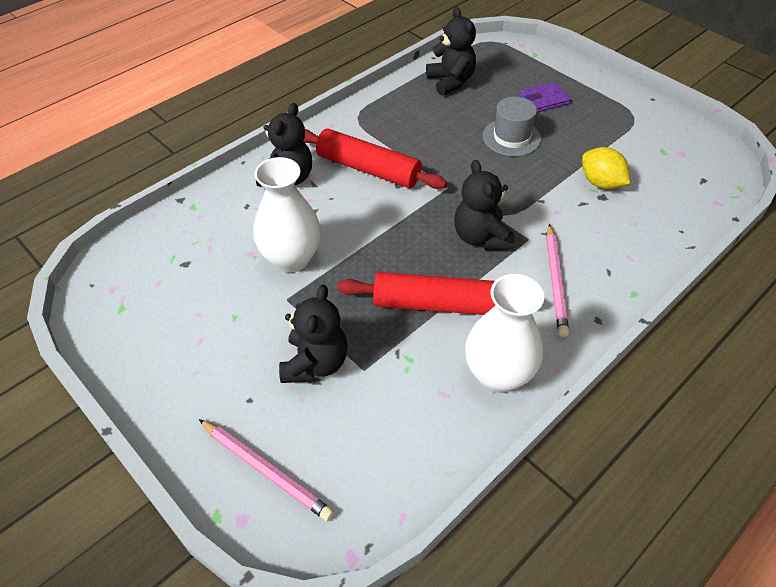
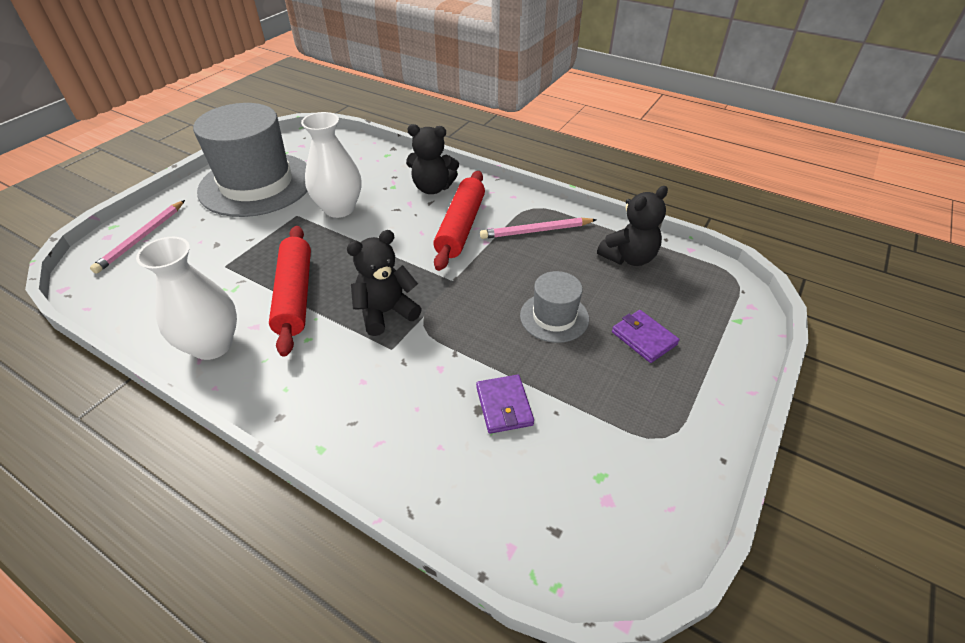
camera: 75 degrees right, 5 degrees down
(191, 339) = (256, 184): none -> grey hat
(315, 363) = (232, 241): black teddy bear -> none
(555, 281) = (331, 376): pink pencil -> pink pencil (536, 231)
(600, 183) = (504, 406): yellow lemon -> purple wallet

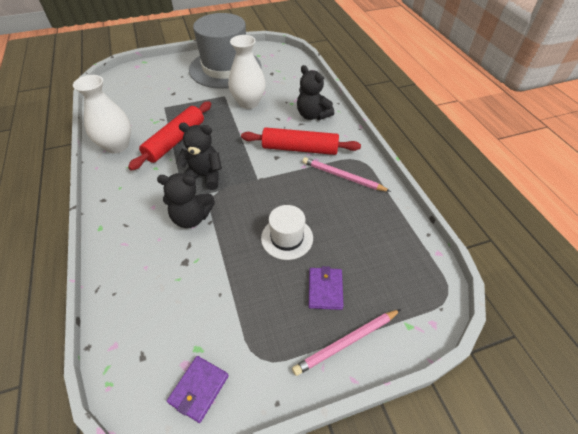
camera: 40 degrees right, 5 degrees up
(142, 238) = (148, 74): pink pencil -> pink pencil (346, 342)
(460, 227) = (300, 148): red rolling pin -> red rolling pin turned 45 degrees clockwise
(504, 406) = (198, 269): purple wallet -> purple wallet (199, 389)
(554, 317) = (287, 238): grey hat -> white hat
(628, 257) = (383, 230): black teddy bear -> black teddy bear (191, 218)

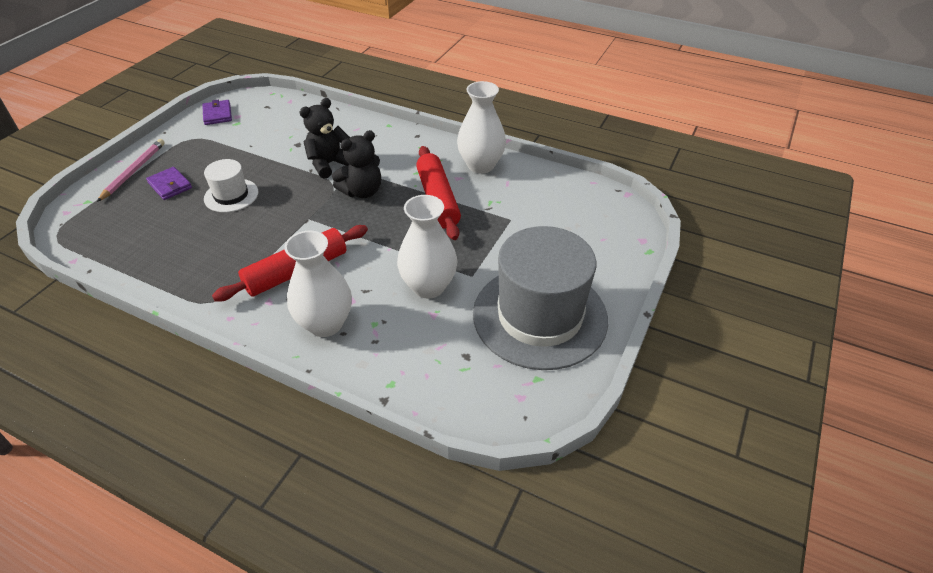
camera: 135 degrees right, 5 degrees down
(312, 115) = (325, 324): black teddy bear -> white vase
(343, 176) = (218, 271): pink pencil -> none

